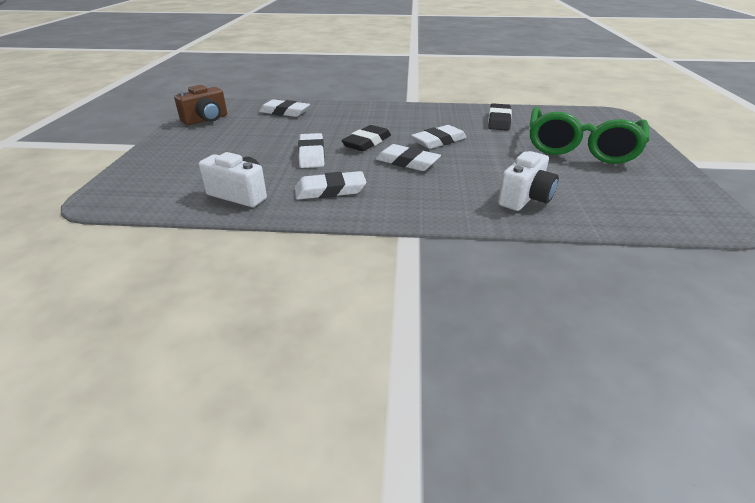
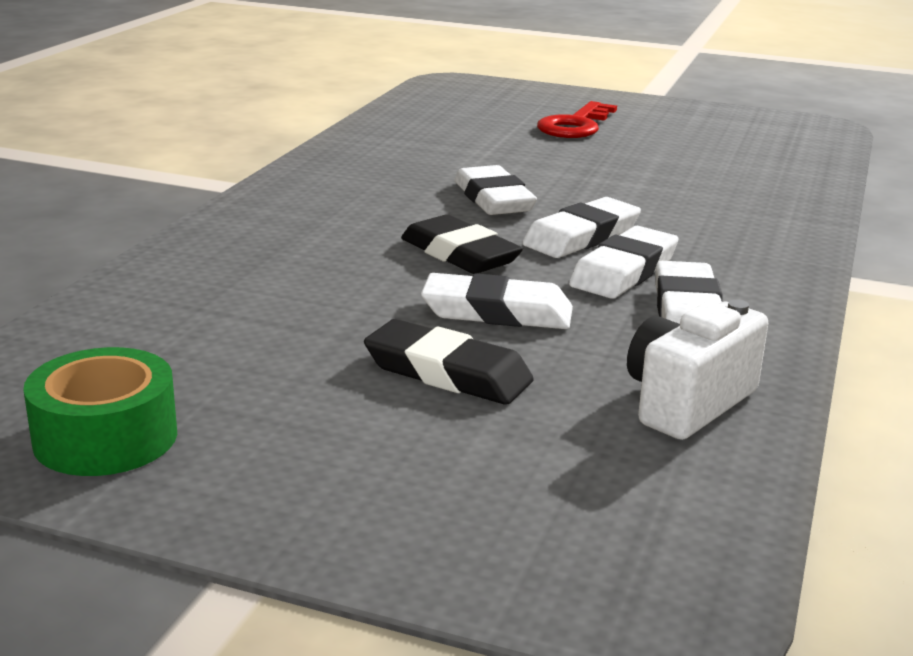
camera: 75 degrees left, 10 degrees down
(206, 120) = (105, 437): brown camera -> green tape
(284, 112) = (162, 317): white eraser -> white eraser (623, 271)
(499, 121) = (423, 143): black eraser -> black eraser (447, 373)
(525, 198) = (746, 190): white camera -> none
(580, 147) = (575, 125): green glasses -> red key

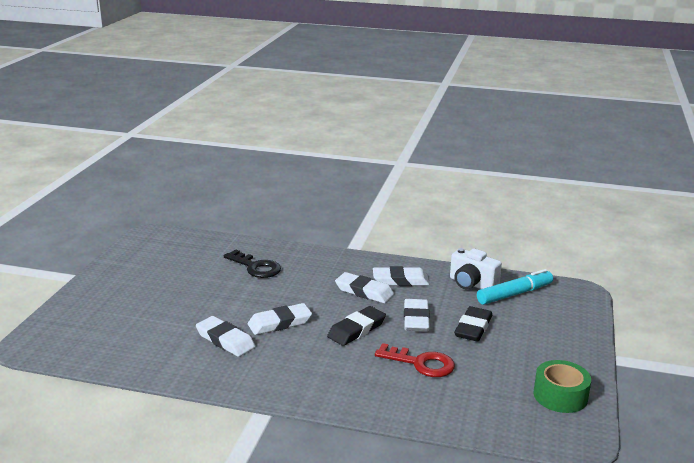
camera: 95 degrees left, 0 degrees up
(575, 125) = (146, 300): red key -> red key (421, 363)
(581, 236) = (326, 300): white eraser -> white eraser (225, 340)
(635, 462) = (514, 294): none -> turquoise marker
(712, 189) = (256, 267): none -> black key

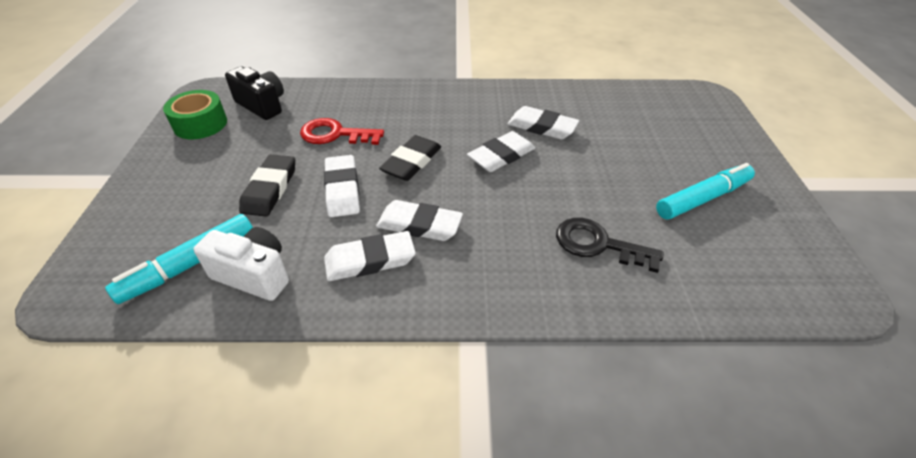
camera: 165 degrees right, 20 degrees up
(160, 276) = (703, 198): none -> turquoise marker
(501, 408) = (262, 105): none -> black camera

